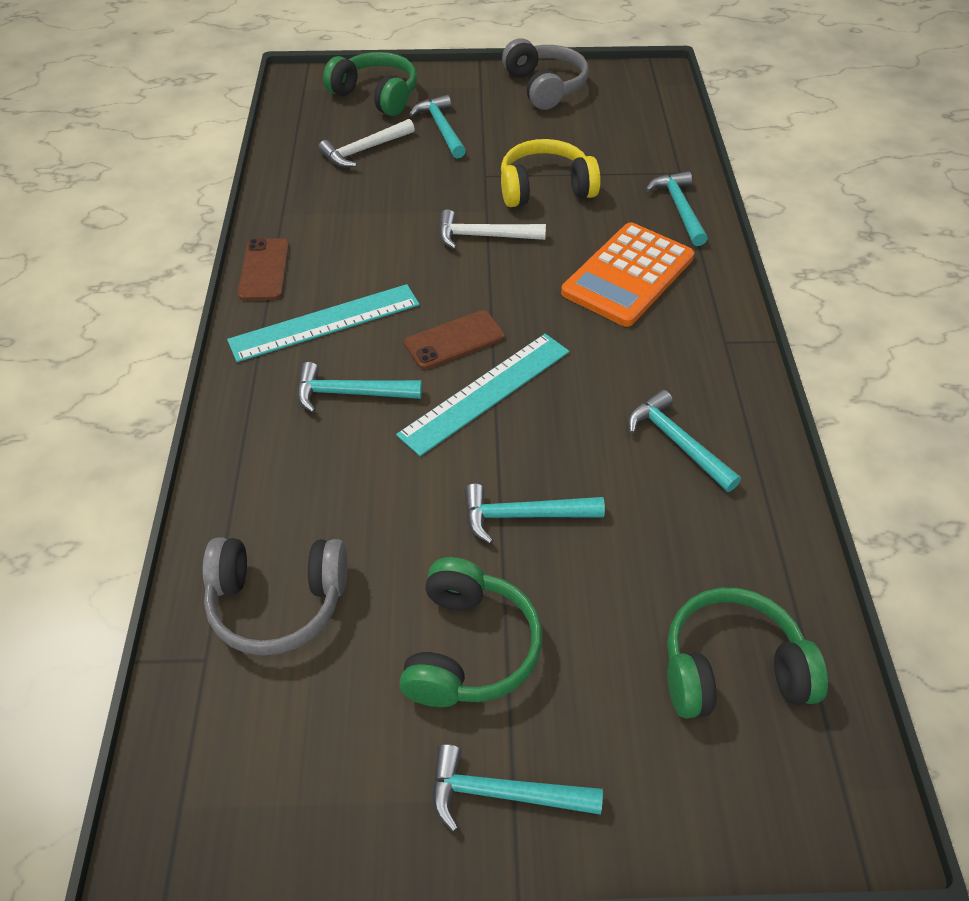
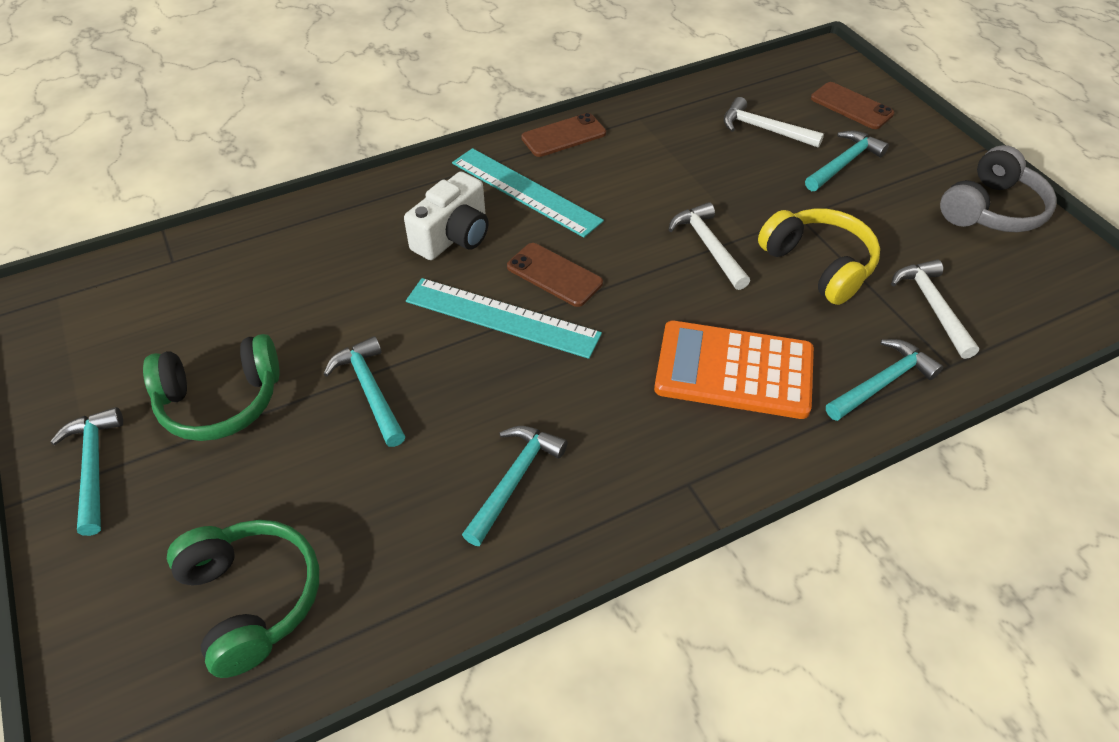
camera: 65 degrees right, 0 degrees up
(277, 602) = (230, 277): grey headphones -> none
(350, 393) = (453, 236): turquoise hammer -> white camera
(376, 95) = (851, 106): green headphones -> brown phone
(621, 155) = (932, 306): none -> white hammer

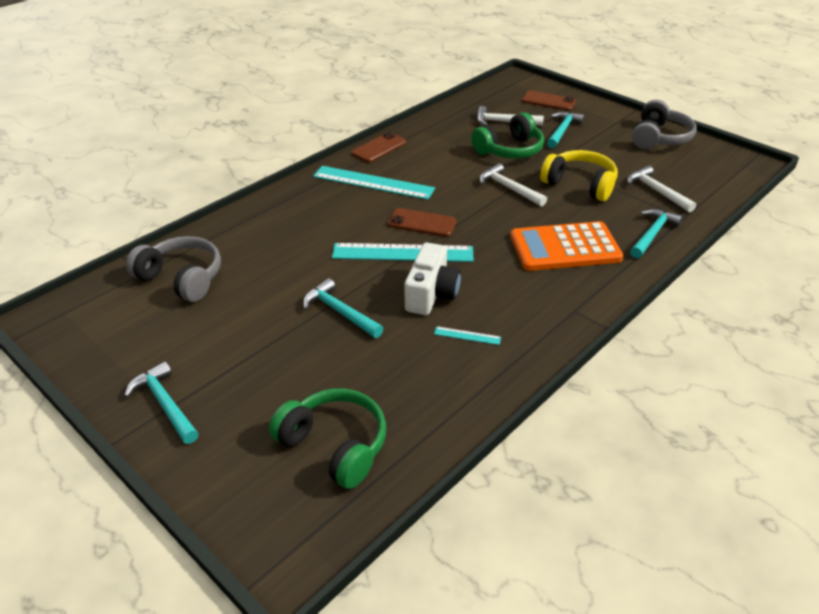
camera: 20 degrees left, 10 degrees down
(211, 283) = (182, 278): none -> grey headphones
(221, 401) = (236, 343): green headphones -> green headphones (509, 150)
(453, 236) = (341, 216): white camera -> white camera (431, 294)
(514, 480) = (467, 335): turquoise hammer -> turquoise ruler

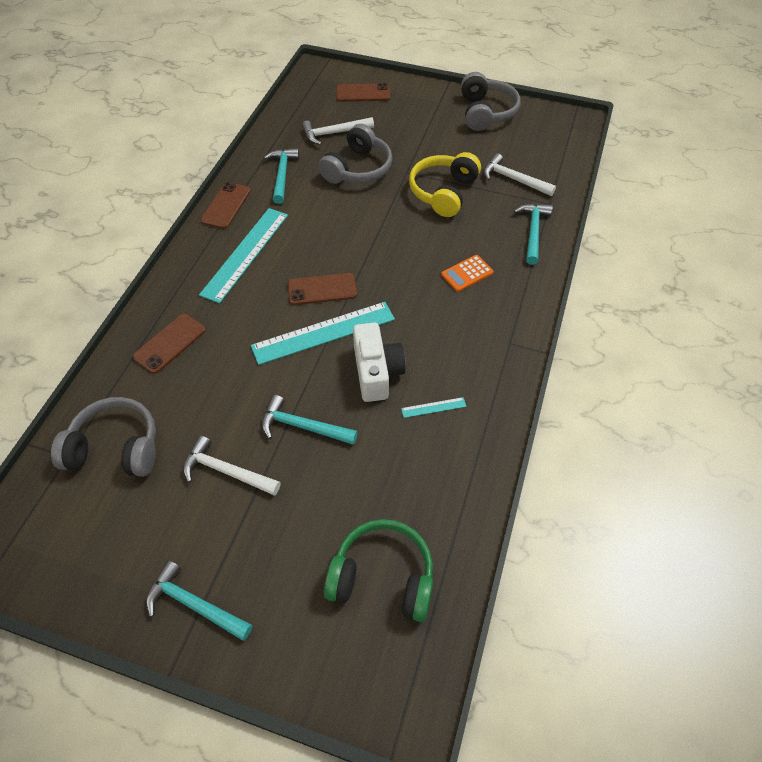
camera: 25 degrees left, 15 degrees up
(271, 224) = (170, 343): none -> brown phone
(373, 183) = (245, 254): turquoise ruler -> turquoise ruler turned 60 degrees counterclockwise
(509, 150) = (358, 169): green headphones -> grey headphones
(509, 188) = (381, 218): white hammer -> white hammer (226, 471)
(562, 131) = (394, 129): turquoise hammer -> turquoise hammer (282, 174)
(565, 247) = (467, 273): orange calculator -> orange calculator, size x0.47
(580, 184) = (443, 192): yellow headphones -> yellow headphones turned 75 degrees counterclockwise

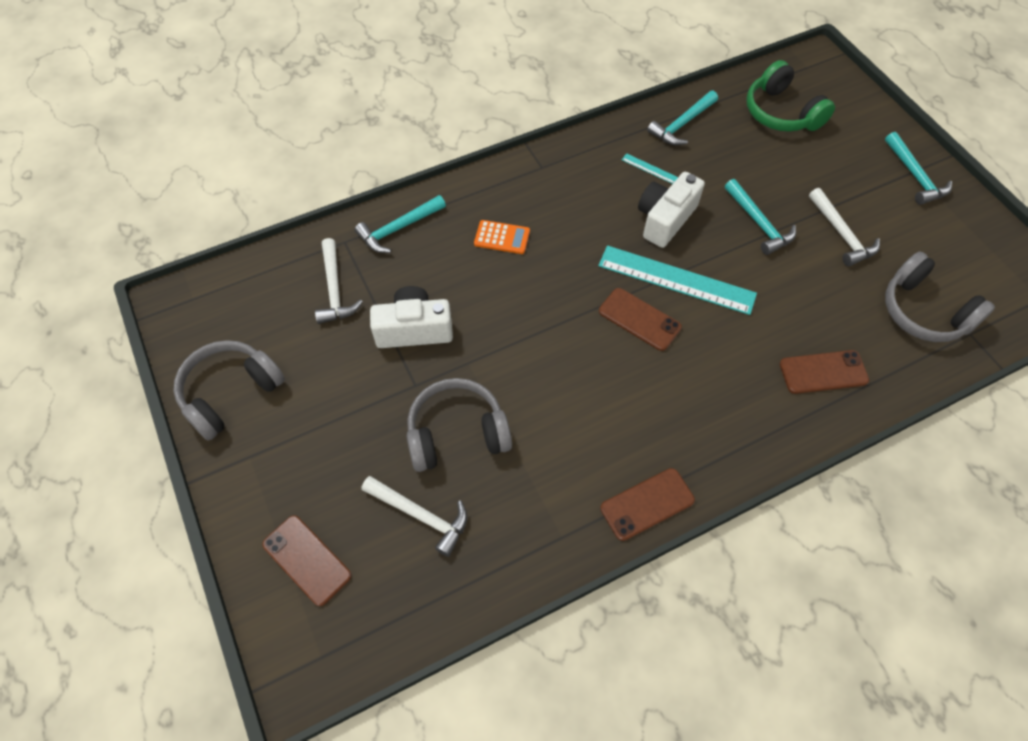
camera: 135 degrees left, 5 degrees up
(245, 254) = (678, 417): turquoise ruler -> none
(282, 174) = (544, 499): turquoise hammer -> turquoise hammer (682, 124)
(443, 192) = (414, 329): yellow headphones -> white camera

